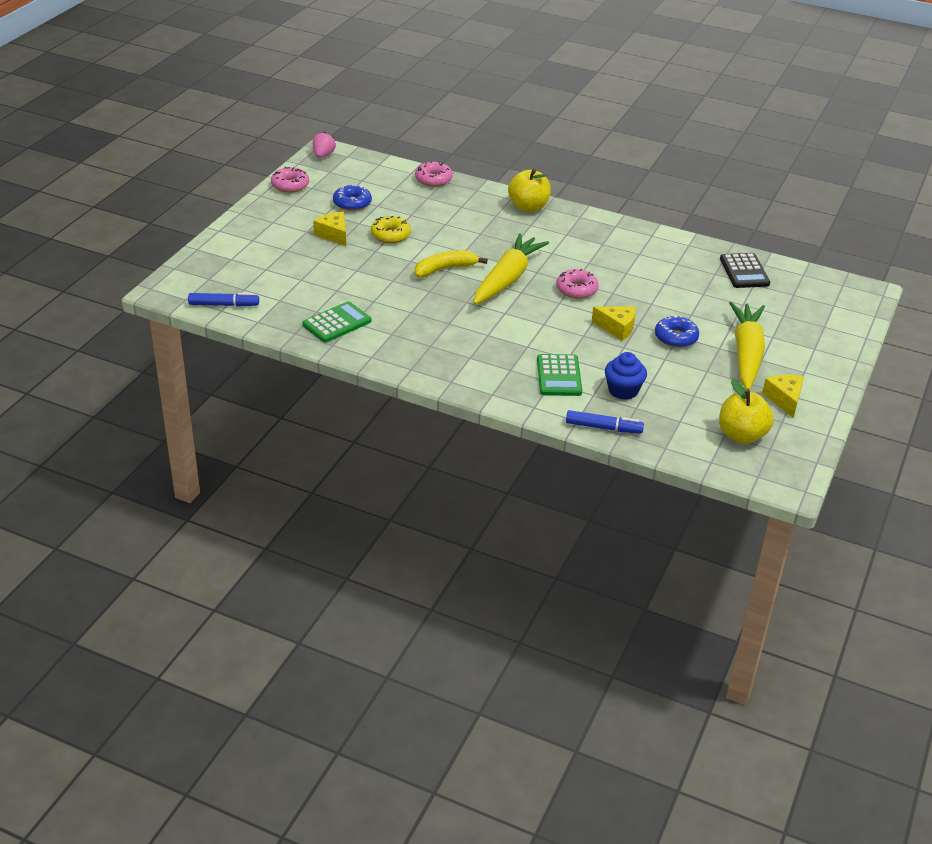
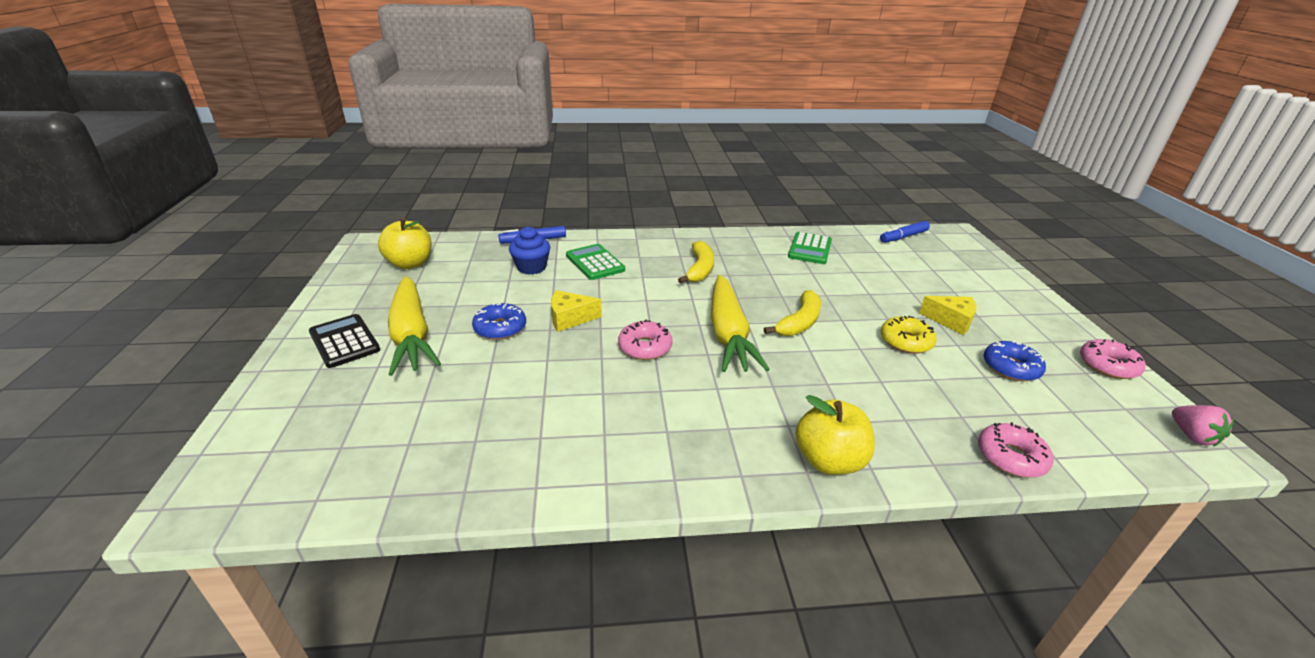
camera: 150 degrees right, 5 degrees down
(468, 336) = (699, 269): none -> yellow banana
(744, 271) = (427, 464): black calculator -> black calculator (344, 341)
(784, 399) = (365, 302): yellow cheese -> none

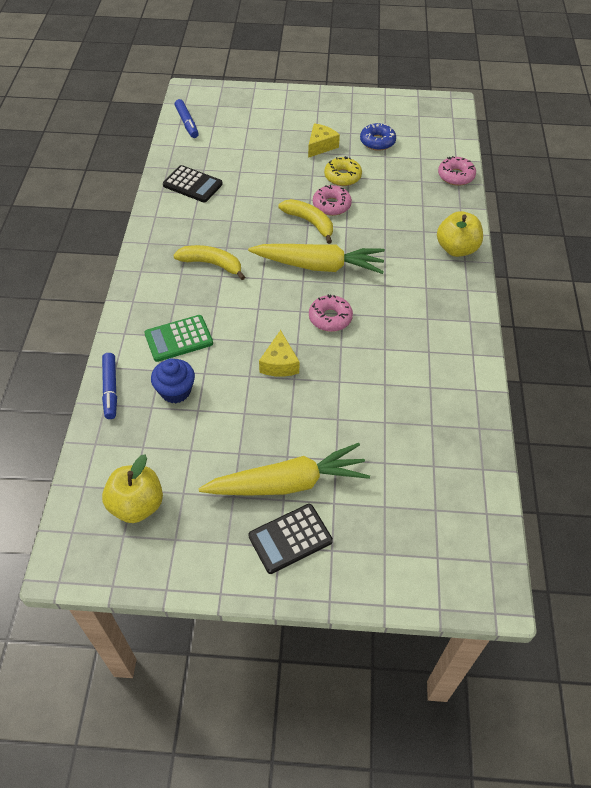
camera: 80 degrees left, 20 degrees up
(500, 328) = (287, 414): blue donut -> none
(810, 249) = (192, 184): green calculator -> black calculator
(1108, 365) = (379, 102): pink donut -> pink donut (331, 205)
(1192, 436) = (442, 105): pink strawberry -> none

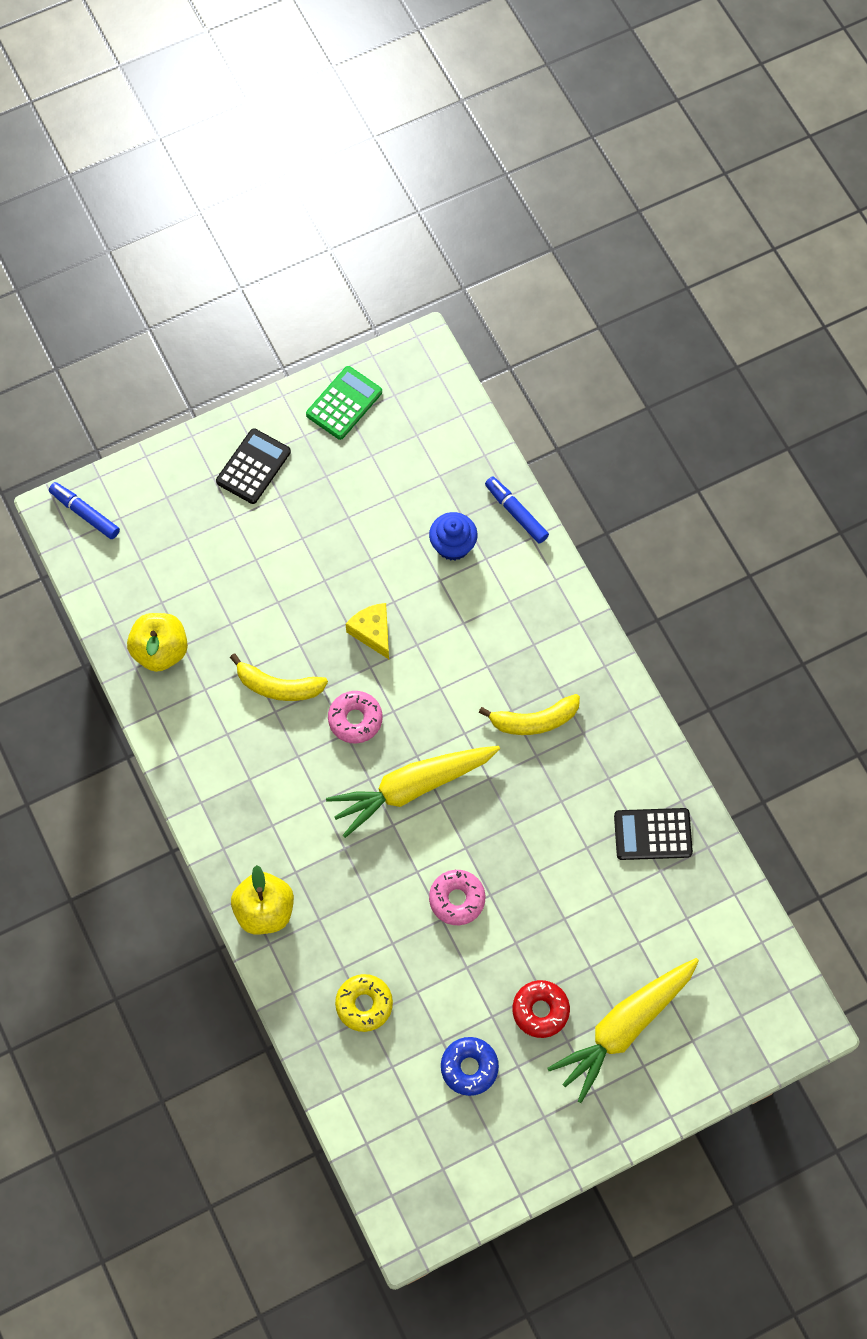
camera: 150 degrees right, 15 degrees up
(137, 505) = (403, 424): yellow apple -> yellow apple (160, 650)
(179, 339) = (495, 604): green calculator -> green calculator (344, 403)
(187, 123) = (753, 950): blue marker -> blue marker (85, 513)
(287, 483) = (286, 513): yellow carrot -> yellow carrot (624, 1027)
(309, 223) = (465, 852): yellow banana -> yellow banana (278, 686)
(321, 146) = (540, 1010): yellow cheese -> red donut
(342, 176) = (474, 963): yellow donut -> yellow donut (364, 1004)
(456, 176) = (326, 1055): pink donut -> none

